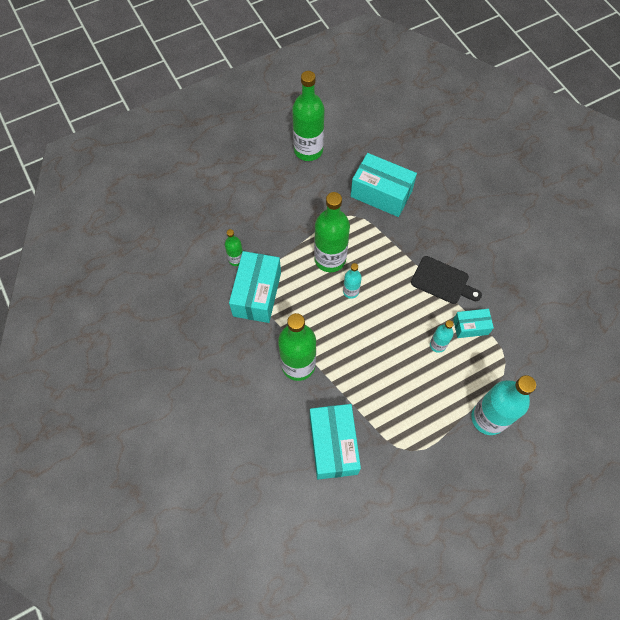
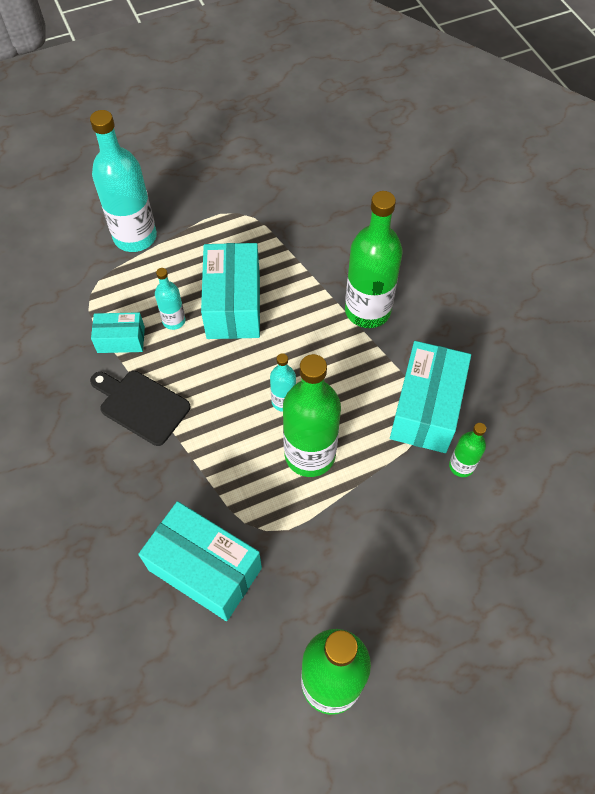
camera: 175 degrees left, 5 degrees down
(333, 445) = (329, 224): turquoise box -> turquoise box (233, 305)

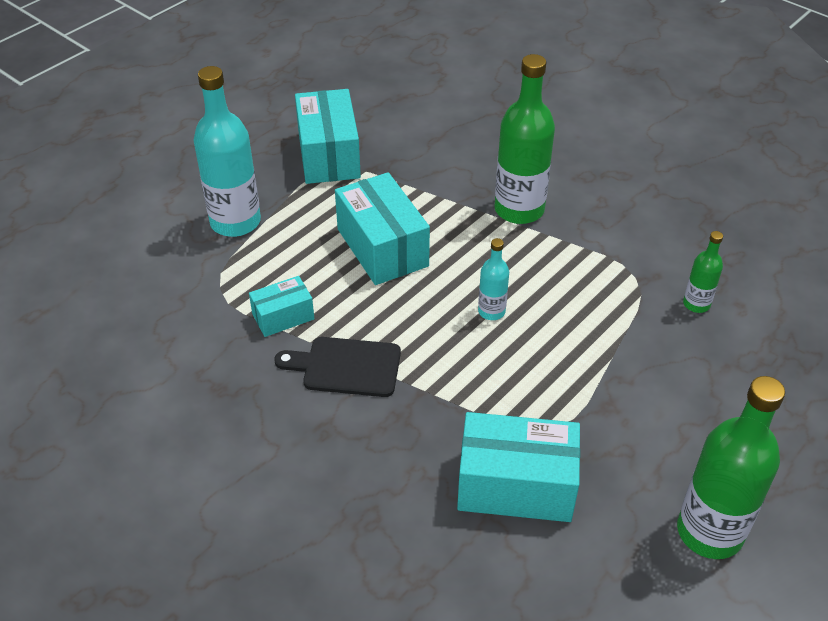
camera: 25 degrees left, 15 degrees down
(174, 321) = (329, 281): turquoise bottle -> none
(310, 454) = (549, 346): green bottle -> none
(426, 408) = (631, 270): turquoise box -> turquoise box (328, 155)

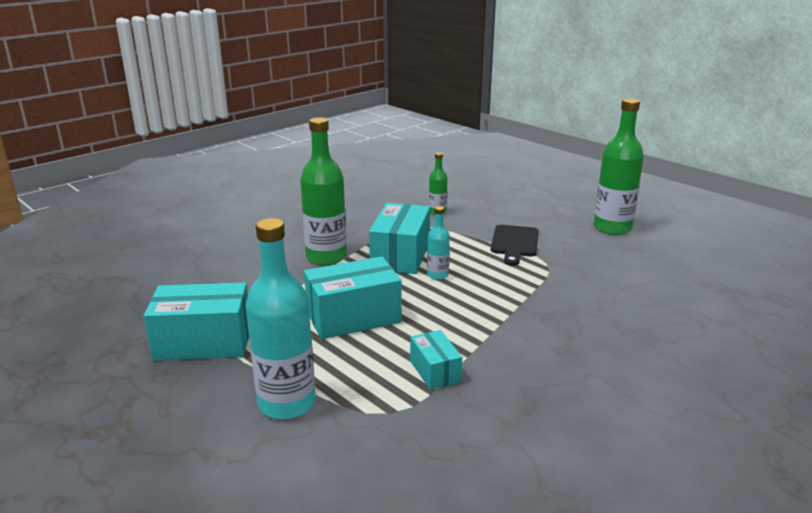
camera: 85 degrees left, 20 degrees down
(346, 367) = (496, 339): black cutting board -> black cutting board (514, 243)
(515, 485) = (597, 278): turquoise box -> turquoise box (400, 256)

